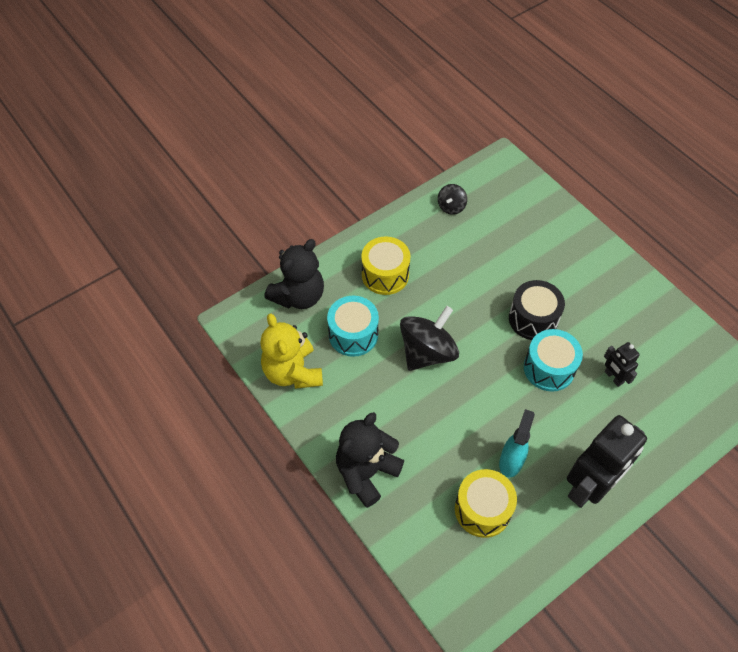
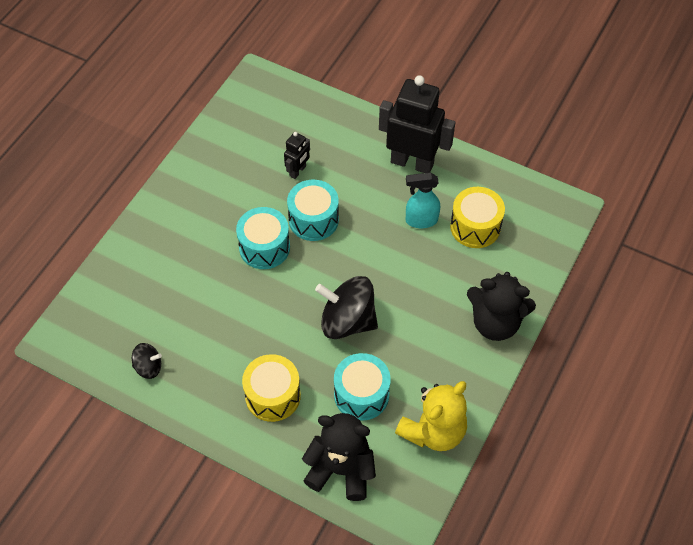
camera: 115 degrees left, 0 degrees up
(533, 319) = (264, 247): black drum -> turquoise drum

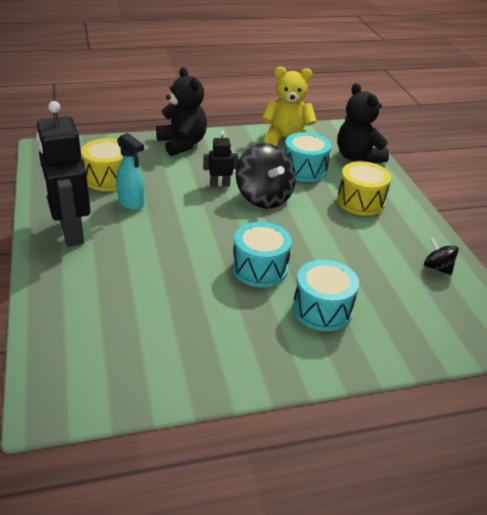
camera: 135 degrees left, 20 degrees down
(298, 171) = (155, 294): black robot -> black robot (220, 184)
(313, 219) = (198, 256): turquoise drum -> turquoise drum (322, 309)

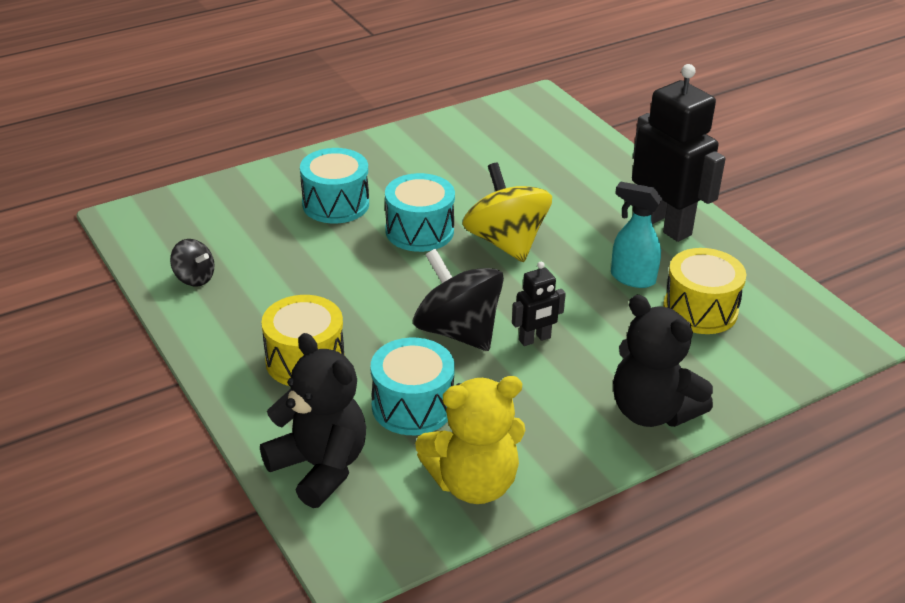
camera: 165 degrees right, 0 degrees up
(199, 245) = (506, 242): none -> yellow spinning top

